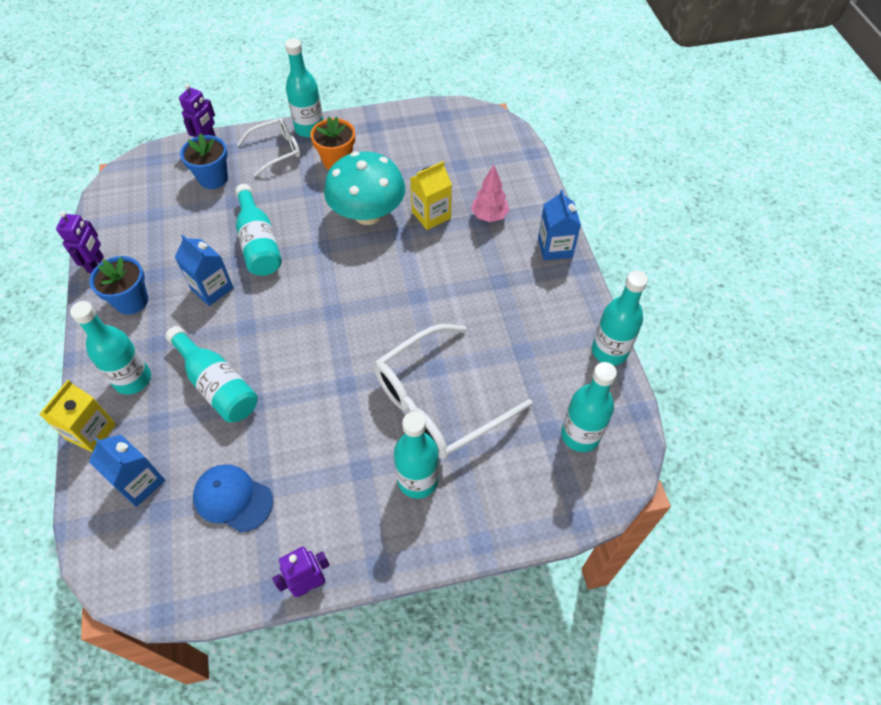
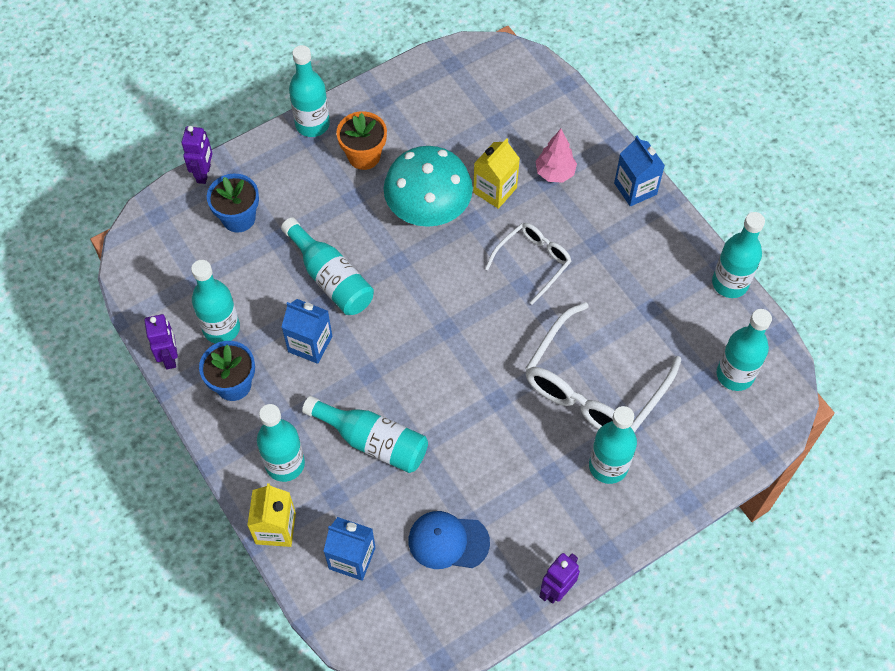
camera: 20 degrees left, 5 degrees up
(149, 255) = (221, 328): none -> turquoise bottle
(276, 151) = (290, 163): white glasses -> white glasses (533, 262)

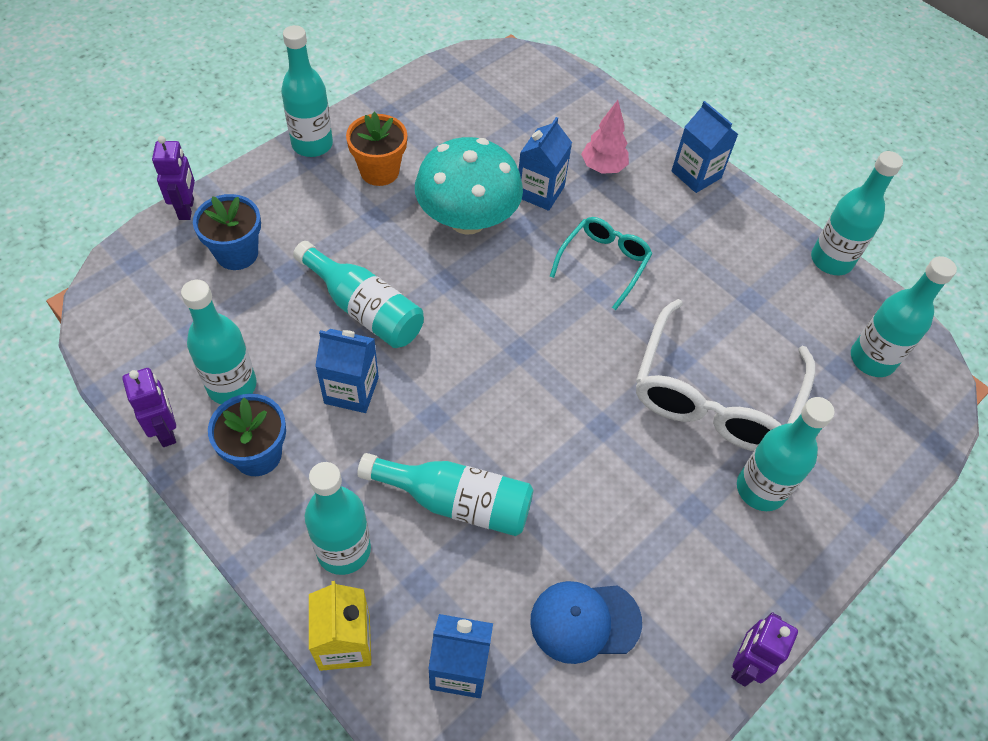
camera: 15 degrees left, 5 degrees down
(495, 190) = (540, 192): yellow carton -> blue carton
(533, 262) = (603, 263): white glasses -> turquoise glasses

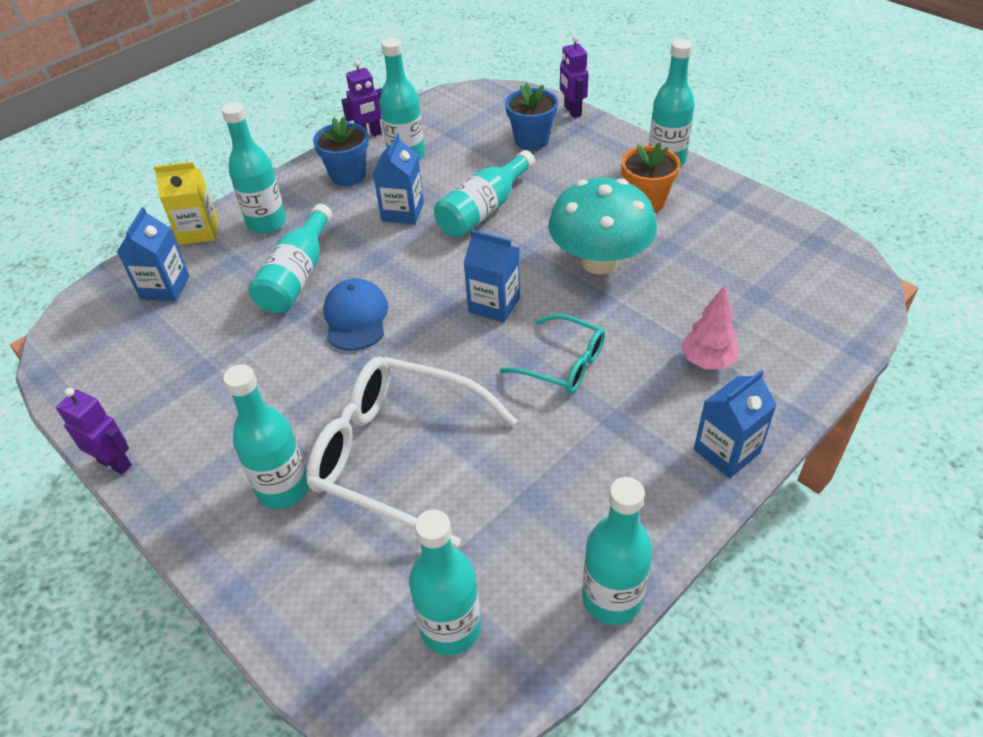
camera: 95 degrees right, 10 degrees down
(187, 209) = (572, 111): purple robot -> purple robot turned 75 degrees clockwise
(540, 192) = (653, 311): blue carton -> blue carton (494, 304)
(584, 621) = (181, 355): blue cap -> blue cap (356, 317)

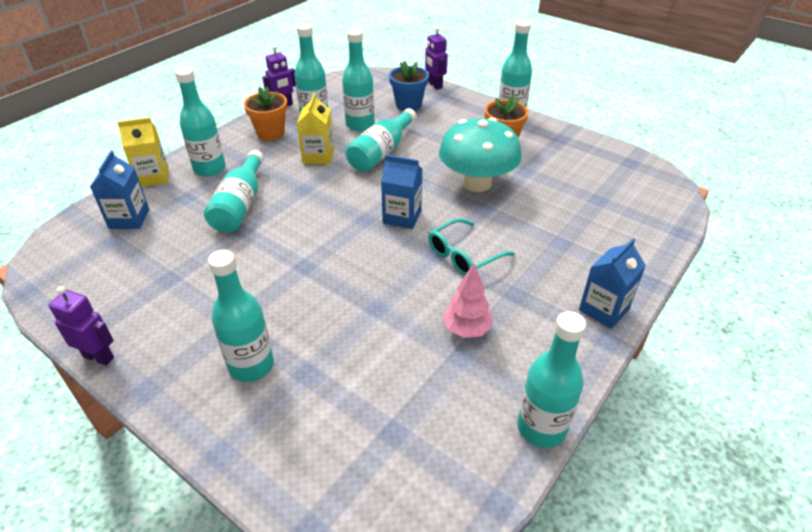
camera: 10 degrees left, 5 degrees down
(348, 175) = (270, 133): blue flower pot -> orange flower pot
(356, 317) = (293, 232): blue cap -> none
(398, 455) = (345, 332): white glasses -> none
(402, 212) = (318, 156): blue carton -> yellow carton
(450, 628) = (413, 464): turquoise bottle -> turquoise bottle (360, 125)
(562, 363) = (464, 255): turquoise glasses -> turquoise glasses turned 120 degrees clockwise
(707, 361) = (573, 247): pink tree -> pink tree (466, 329)

